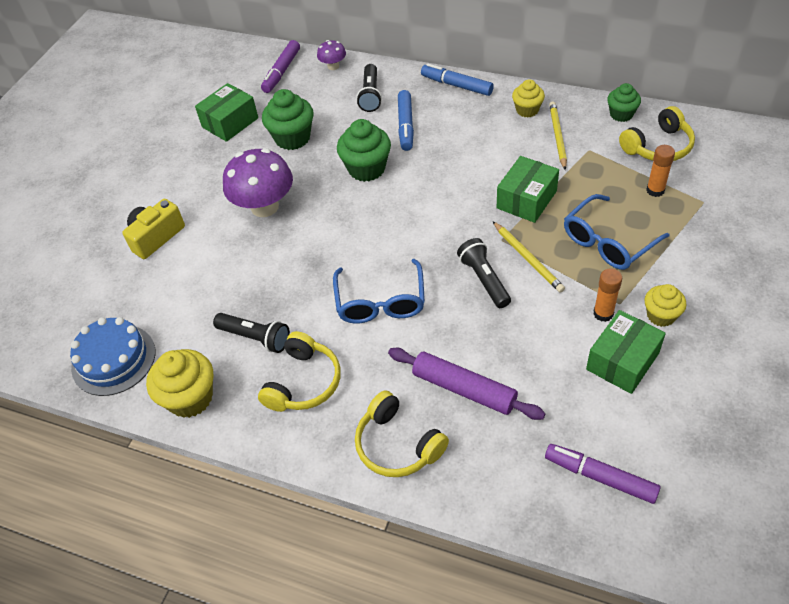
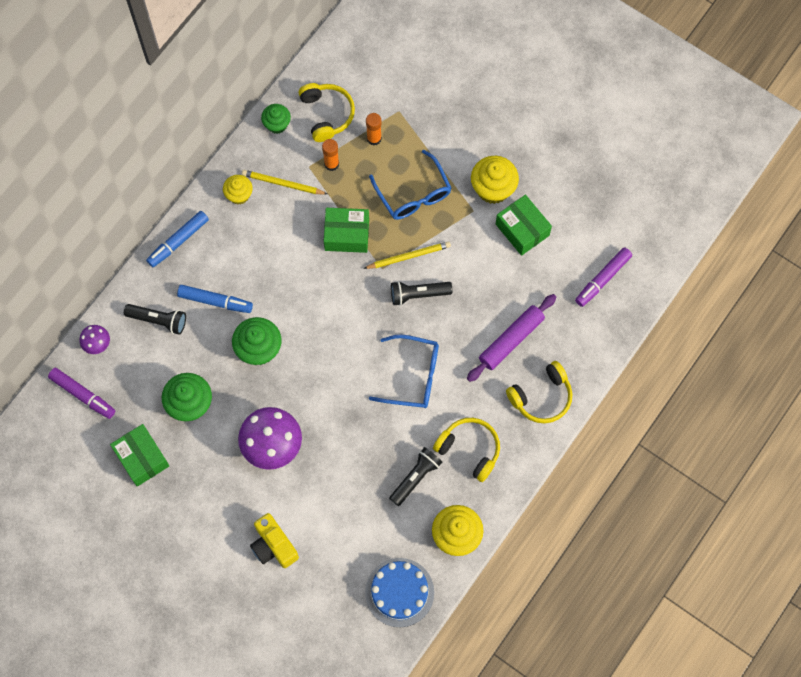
camera: 80 degrees left, 20 degrees up
(526, 199) = (347, 235): green box -> green box turned 45 degrees counterclockwise
(603, 313) = (478, 225): orange glue stick -> orange glue stick (331, 164)
(661, 315) = (493, 189): yellow cupcake -> yellow cupcake, size x1.60

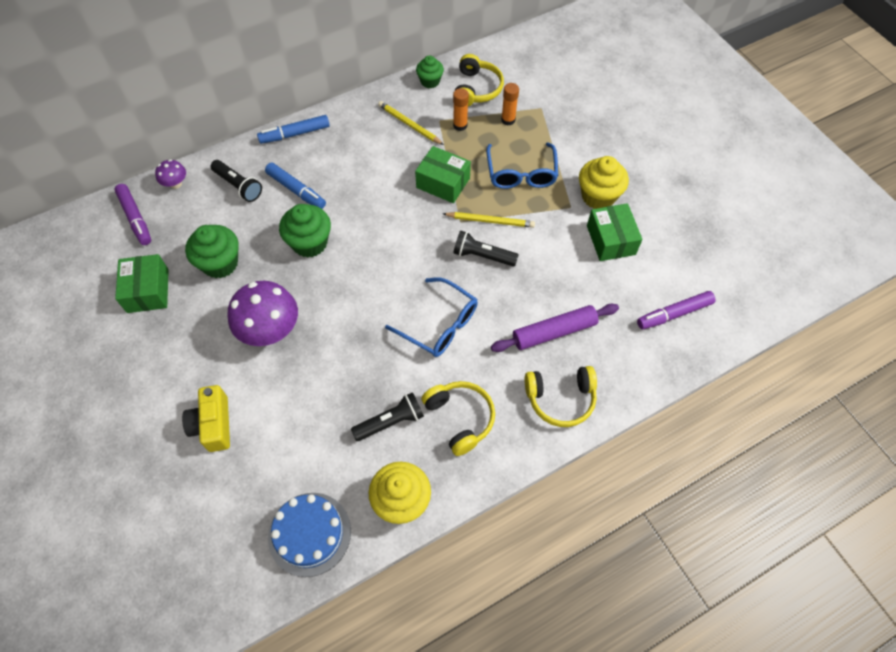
camera: 25 degrees right, 10 degrees down
(239, 195) = (367, 119): yellow cupcake -> none

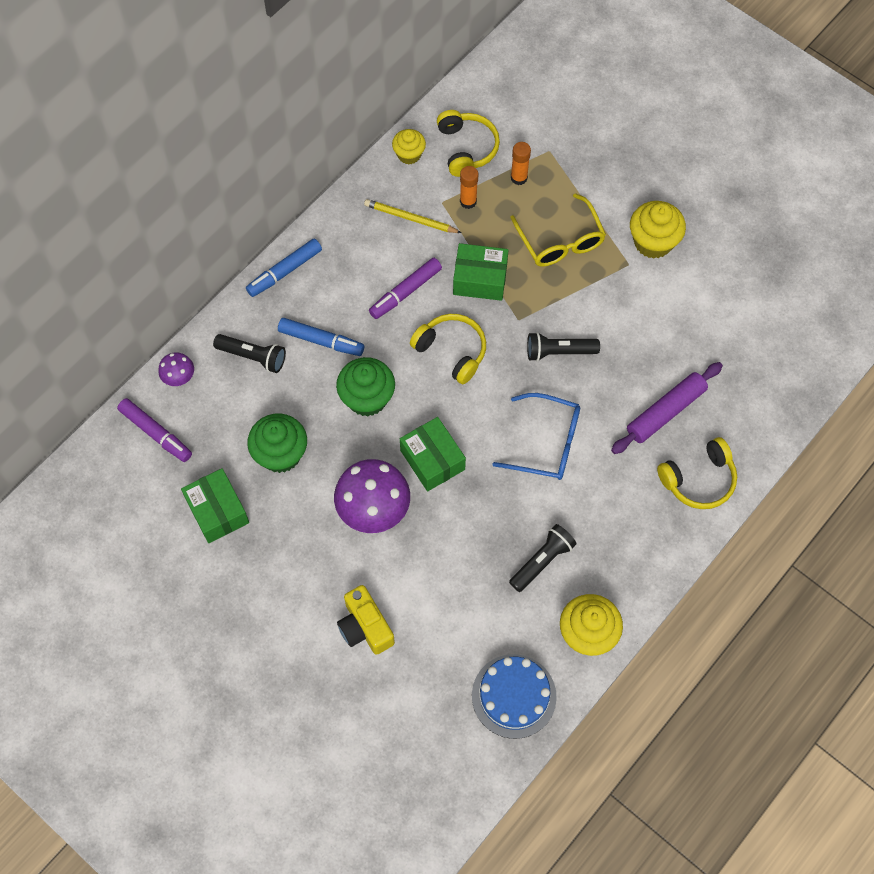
camera: 20 degrees left, 5 degrees up
(430, 81) = (409, 154): green cupcake -> yellow cupcake
(460, 418) = (609, 533): yellow headphones -> yellow headphones (452, 351)
(490, 221) = (550, 308): yellow pencil -> none
(521, 173) = (560, 240): blue glasses -> yellow glasses
(611, 240) = (685, 289): green box -> green box (432, 460)
(674, 314) = (777, 352): purple marker -> purple marker (405, 292)

